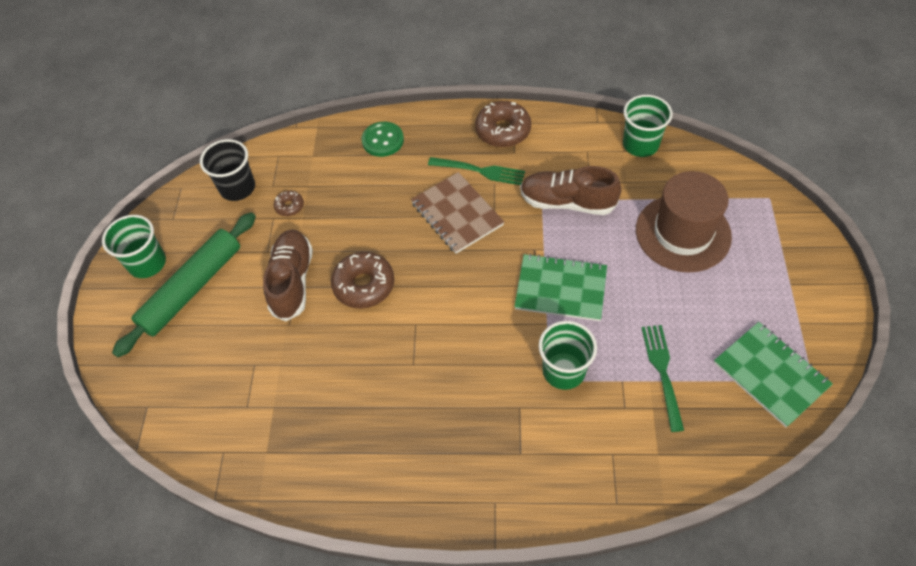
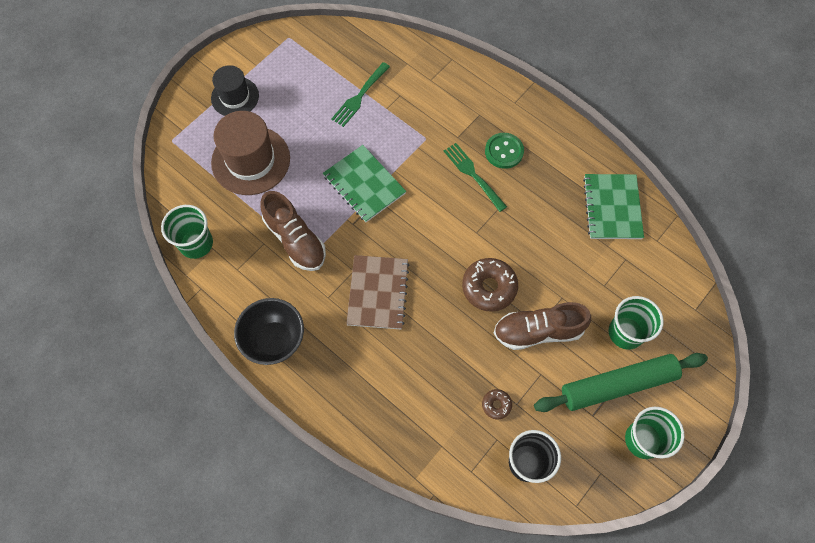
camera: 145 degrees left, 10 degrees up
(292, 281) = (538, 331): brown shoe -> brown shoe turned 45 degrees clockwise
(383, 140) = (373, 412): green button -> green button (504, 151)
(479, 171) = (328, 317): green fork -> green fork (473, 175)
(503, 130) = (274, 340): brown donut -> black bowl
(563, 371) = (413, 137): green cup -> green cup (625, 332)
(770, 374) = (305, 54): green notebook -> green notebook (612, 207)
(773, 275) = (235, 97): none -> black hat

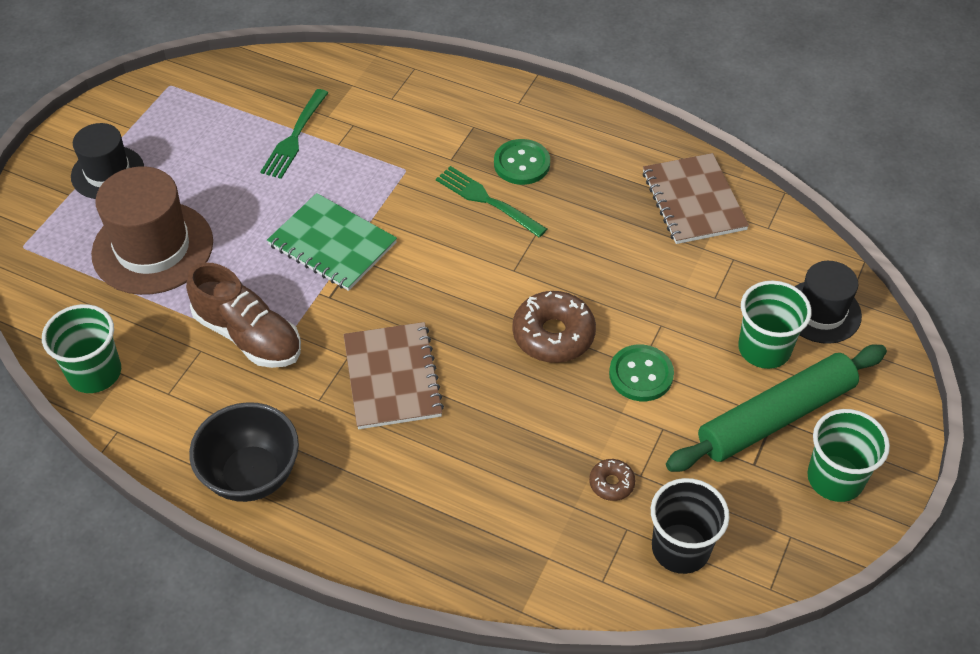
camera: 15 degrees left, 15 degrees down
(538, 331) = (641, 374): brown shoe -> green button
(612, 207) = (693, 201): green notebook -> brown notebook
(673, 314) = (821, 312): none -> black hat

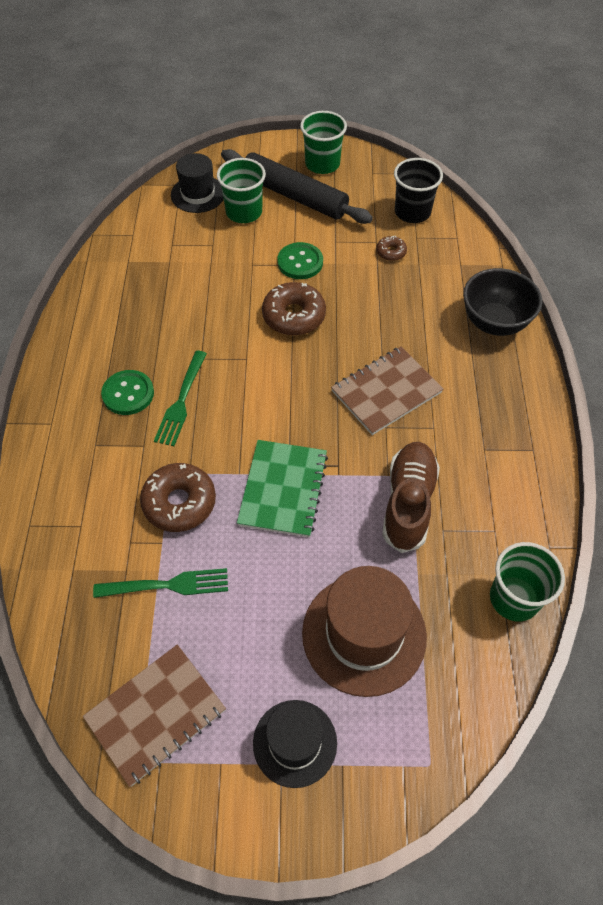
camera: 115 degrees left, 5 degrees up
(251, 475) = (519, 438): black bowl -> black bowl (494, 322)
(370, 166) = (179, 503): none -> brown donut
(693, 201) = (123, 279): brown notebook -> brown notebook (156, 714)
(775, 417) = (294, 196): green rolling pin -> black rolling pin

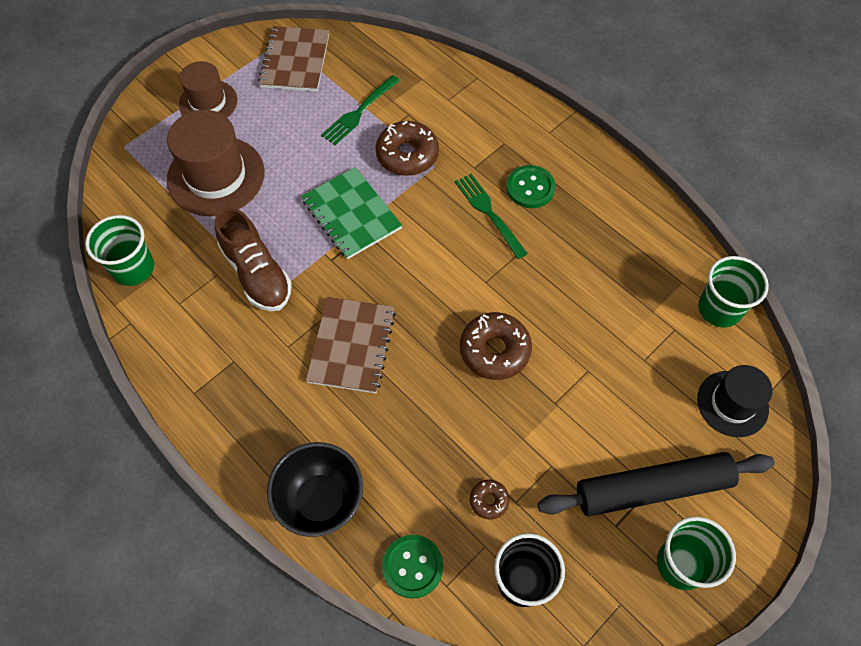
camera: 135 degrees right, 5 degrees up
(244, 212) = (668, 421): green cup -> green cup (719, 309)
(295, 743) = (208, 102): black hat -> brown hat
(300, 262) = (553, 410): green button -> green button (412, 566)

